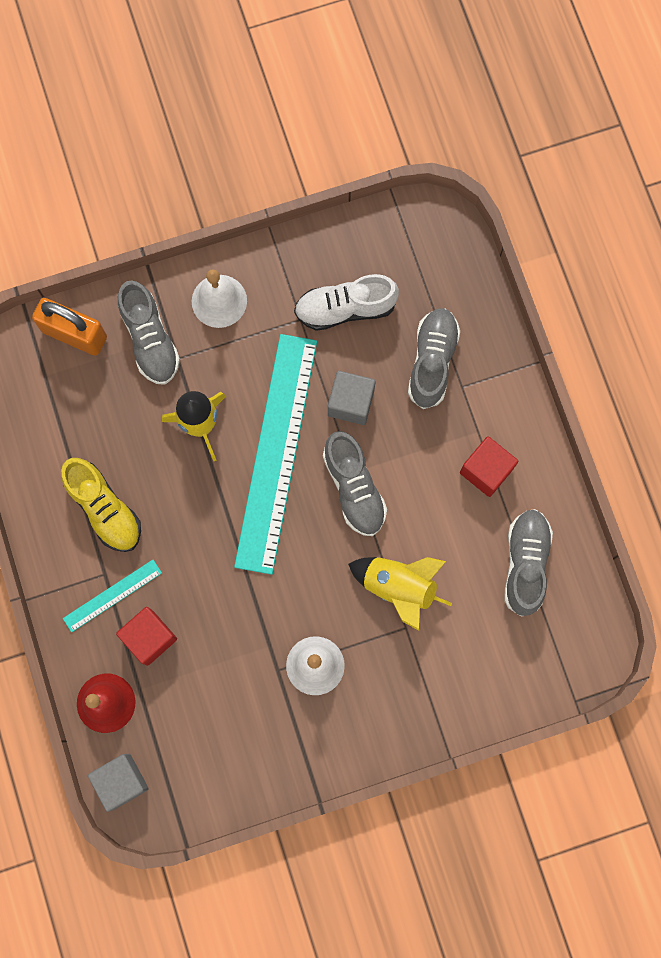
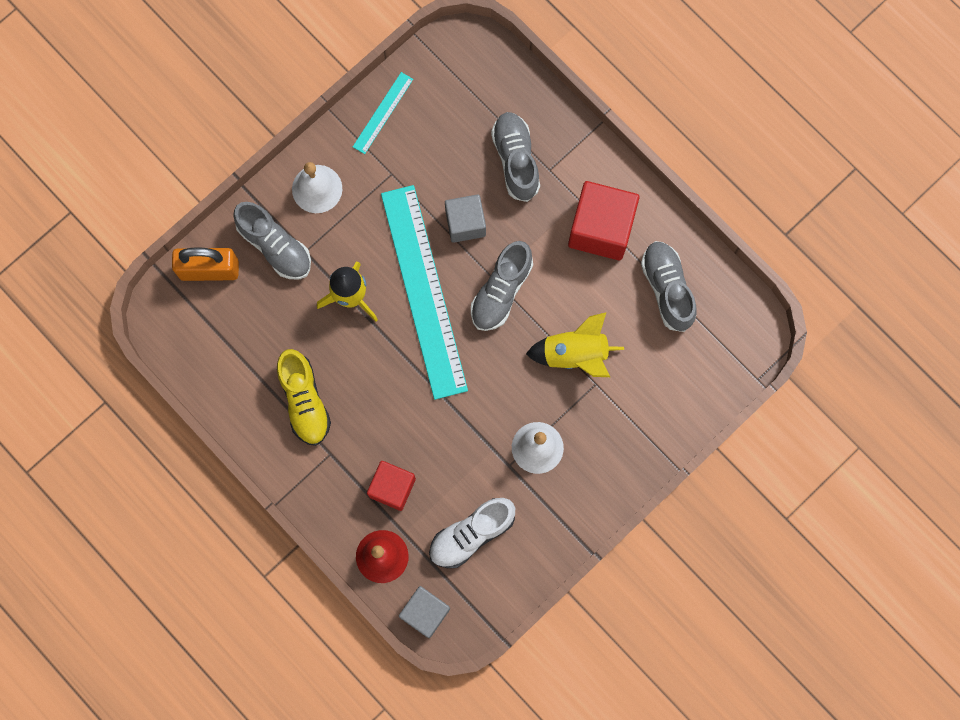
camera: 25 degrees left, 0 degrees up
(104, 509) = (304, 401): yellow shoe -> yellow shoe turned 45 degrees clockwise
(112, 595) = (345, 468): turquoise ruler -> turquoise ruler (383, 113)
(345, 308) = (424, 149): white shoe -> white shoe (471, 534)
(354, 488) = (501, 291): grey shoe -> grey shoe turned 75 degrees clockwise
(486, 470) = (601, 228): red cube -> red cube, size x1.58

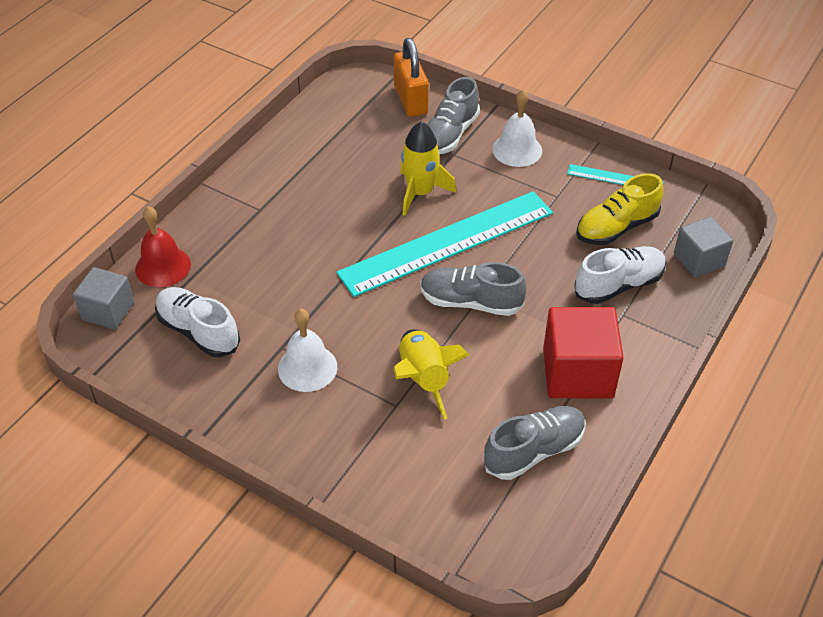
camera: 75 degrees right, 30 degrees down
(304, 401) = (307, 182): yellow shoe -> yellow shoe (616, 227)
(392, 487) = (235, 260): red cube -> none
(465, 223) = (531, 259): grey cube -> grey cube (699, 260)
(515, 160) = (619, 285): grey shoe -> white shoe

